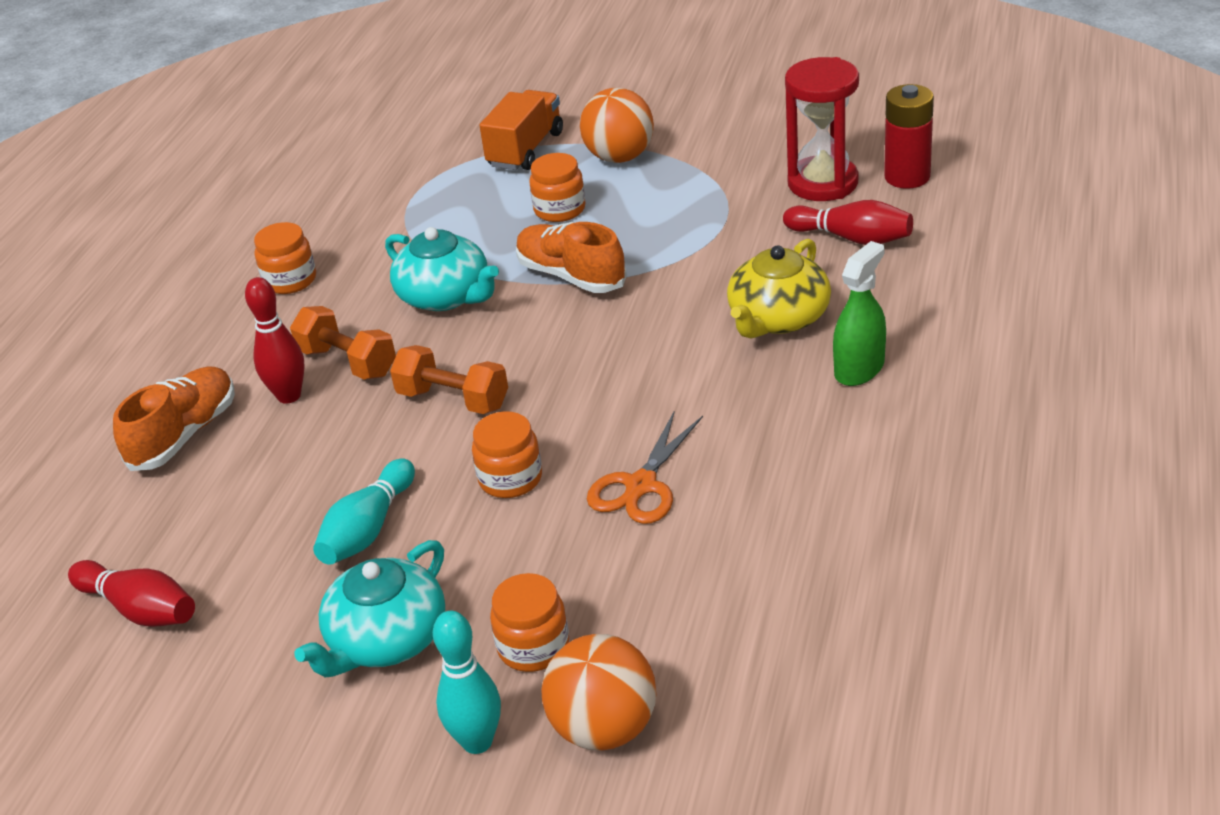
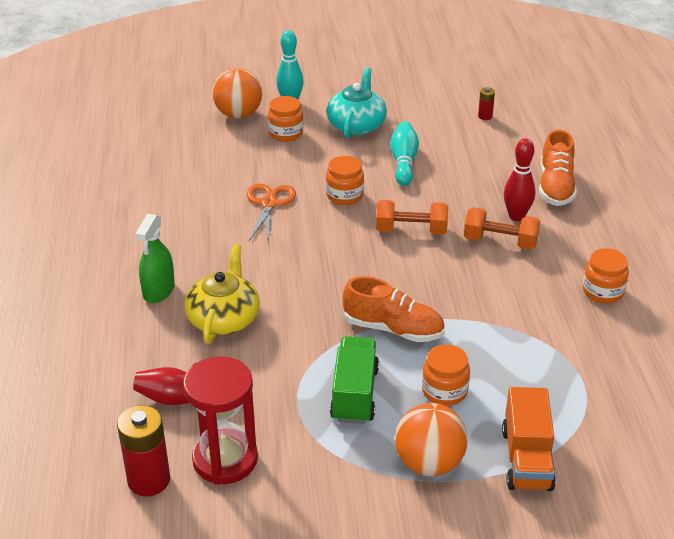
camera: 155 degrees right, 0 degrees up
(140, 609) = (485, 116): red bowling pin -> red battery
(445, 296) = (475, 298): turquoise teapot -> none
(658, 219) = (354, 394): none -> green truck

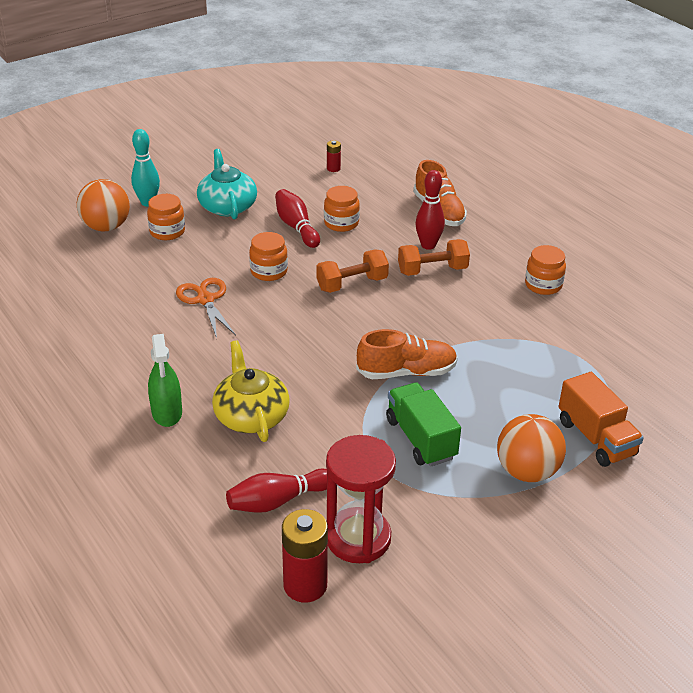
camera: 30 degrees left, 0 degrees up
(403, 162) = (296, 227): turquoise bowling pin -> red bowling pin
(444, 391) = (490, 408): orange jar -> orange jar (341, 223)

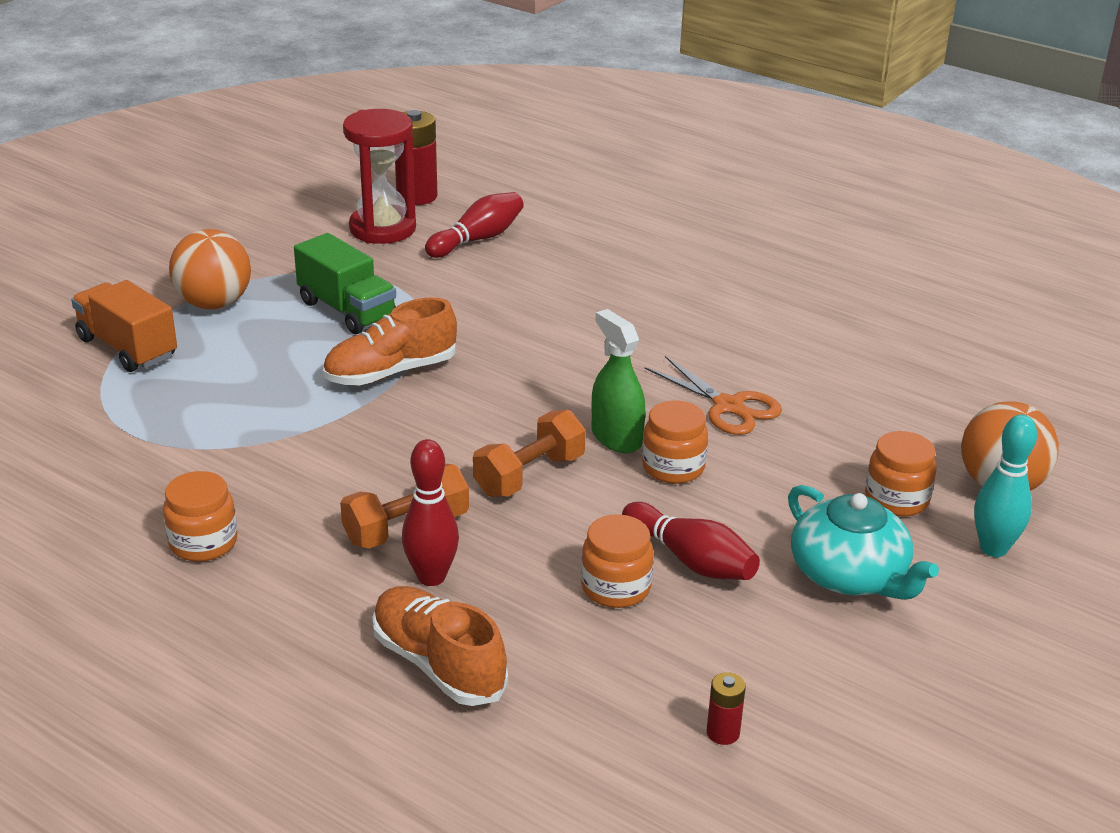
camera: 160 degrees right, 5 degrees down
(167, 412) = (654, 282): green spray bottle -> green spray bottle (616, 437)
(251, 416) = (557, 296): yellow teapot -> none

